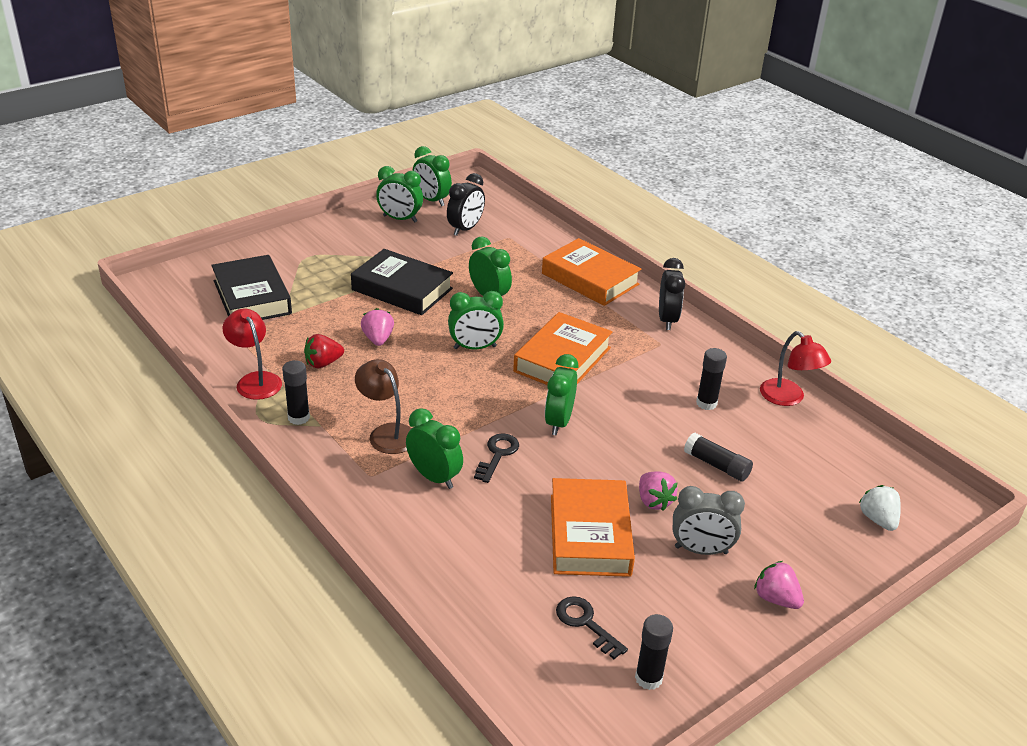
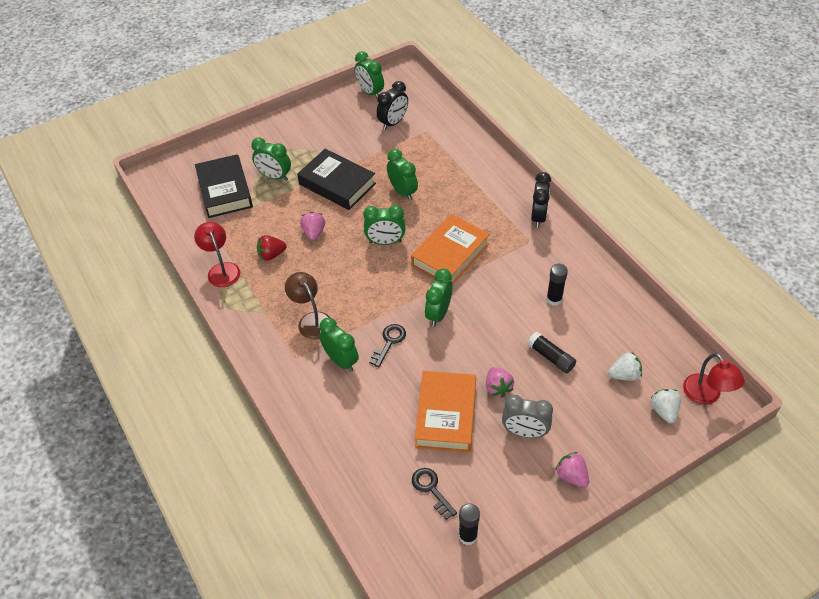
camera: 10 degrees right, 15 degrees up
(298, 417) = (250, 304): black glue stick -> none
(400, 219) = (343, 112): green clock -> green clock (274, 176)
(590, 279) = (484, 175): orange book -> none
(788, 398) = (619, 296): red lamp -> red lamp (706, 395)
(816, 482) = (624, 375): none -> white strawberry

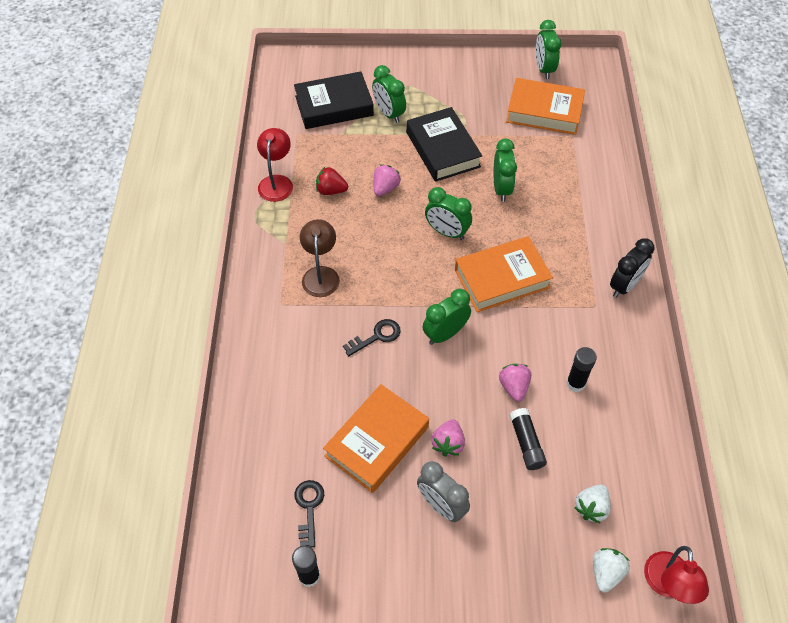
camera: 30 degrees right, 5 degrees up
(225, 190) = (334, 106): black book -> black book turned 60 degrees clockwise
(341, 360) = (319, 330): green clock -> none
(393, 123) = (544, 111): black clock -> orange book
(571, 476) = (455, 581): pink strawberry -> pink strawberry (514, 387)
(624, 375) = (591, 508): white strawberry -> white strawberry turned 105 degrees clockwise

